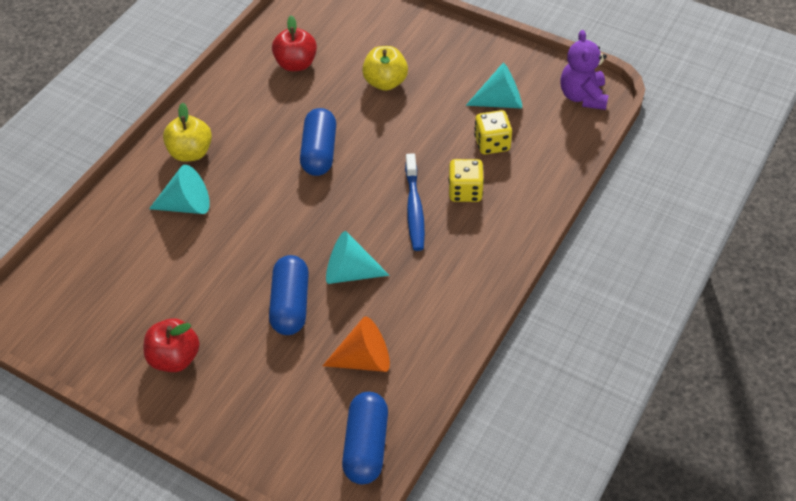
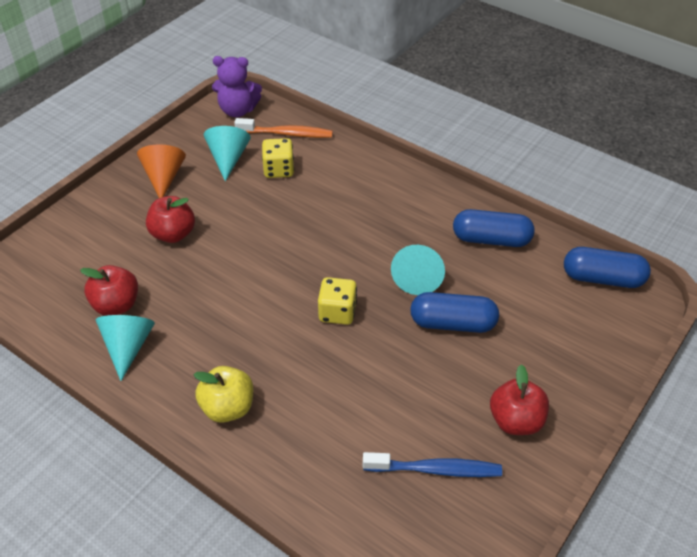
camera: 85 degrees left, 5 degrees down
(187, 205) = (309, 411): turquoise cone -> turquoise cone (128, 347)
(319, 152) = (258, 292): blue capsule -> blue capsule (491, 239)
(364, 359) = (515, 274): orange cone -> orange cone (164, 177)
(385, 82) = (173, 234): yellow apple -> red apple
(414, 209) = (347, 227): blue toothbrush -> blue toothbrush (435, 469)
(465, 191) = (333, 192): yellow dice -> yellow dice (337, 312)
(553, 142) = (287, 134): none -> orange toothbrush

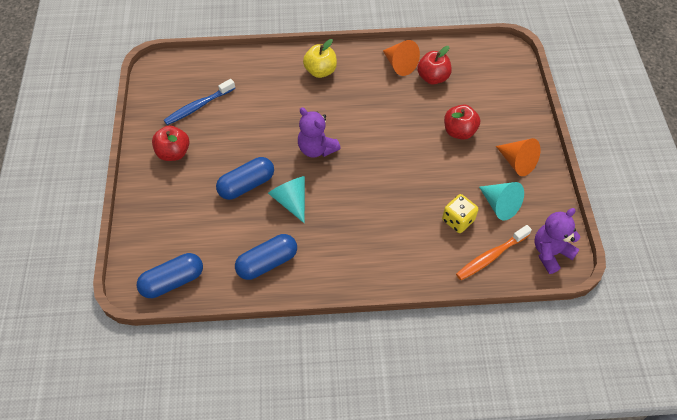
camera: 140 degrees right, 10 degrees up
(128, 347) = (399, 65): turquoise cone -> orange cone
(337, 312) = (316, 149): yellow dice -> purple teddy bear

